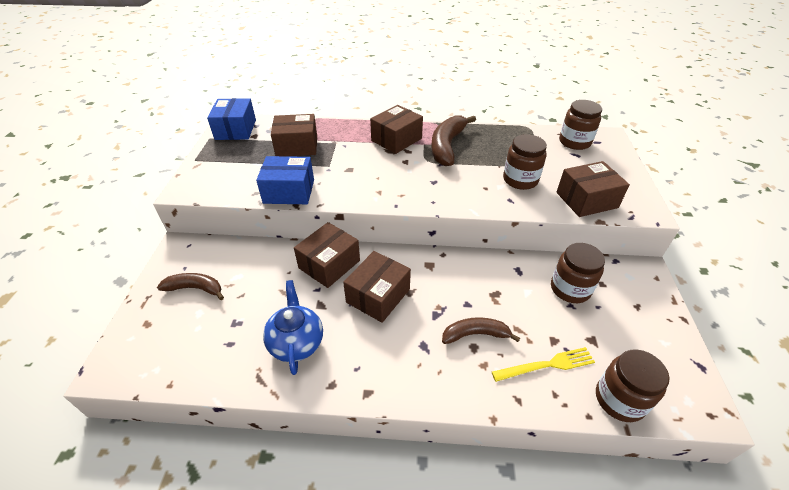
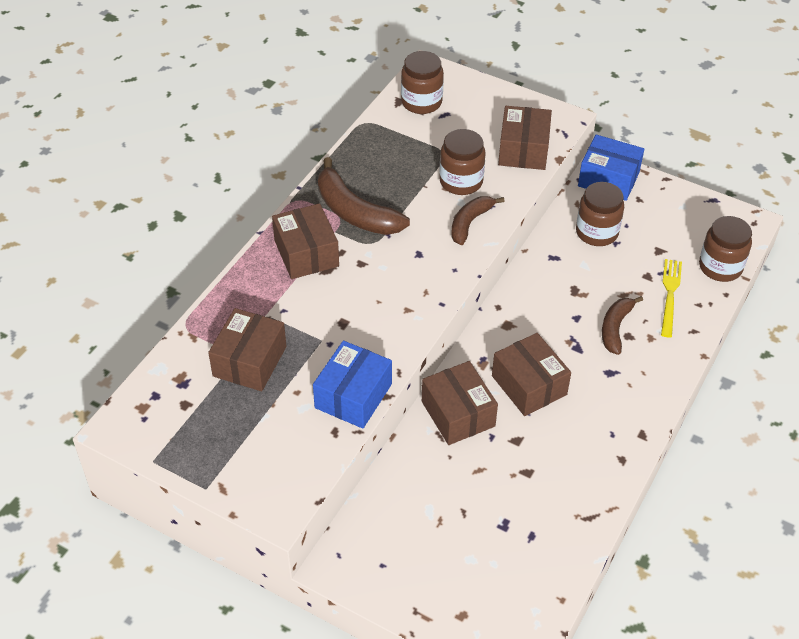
camera: 65 degrees left, 5 degrees up
(195, 288) = (428, 557): brown banana -> brown banana (470, 223)
(235, 129) = (150, 423): blue box -> blue box (608, 179)
(296, 342) = (558, 475): blue teapot -> none

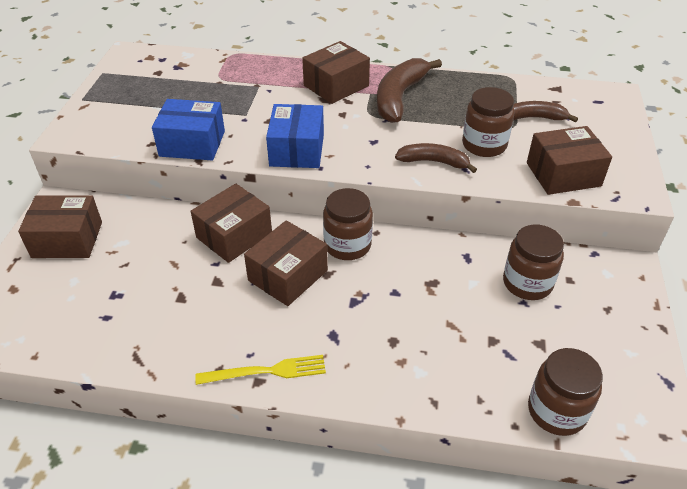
camera: 70 degrees right, 5 degrees down
(249, 361) = (209, 88): brown box -> brown box (67, 239)
(421, 102) = (568, 100): brown jar -> brown jar (347, 245)
(608, 179) = (616, 276): blue box -> blue box (297, 150)
(615, 328) = (398, 327): brown banana -> brown banana (533, 118)
(670, 295) = (477, 367): yellow fork -> yellow fork (266, 371)

